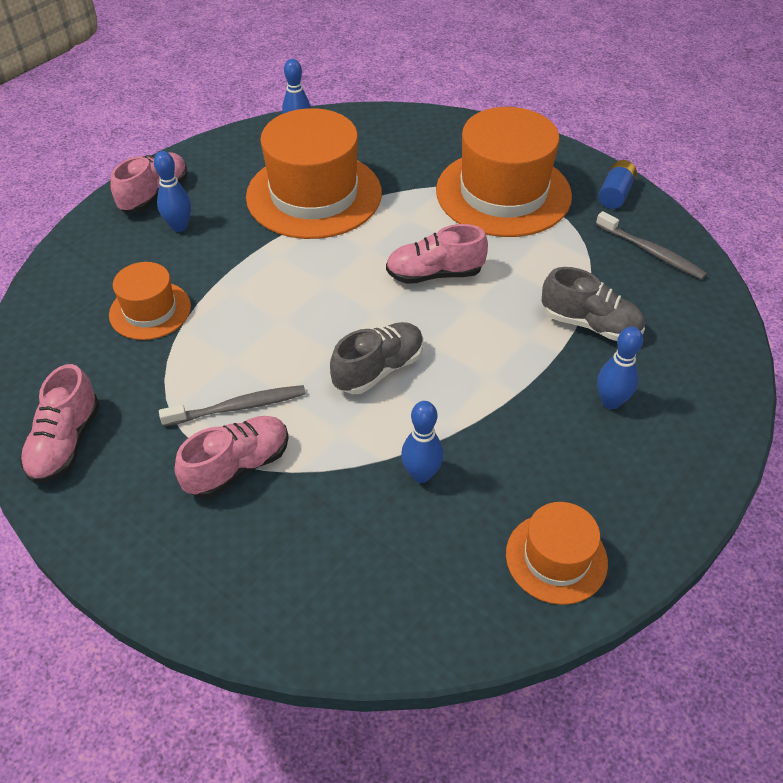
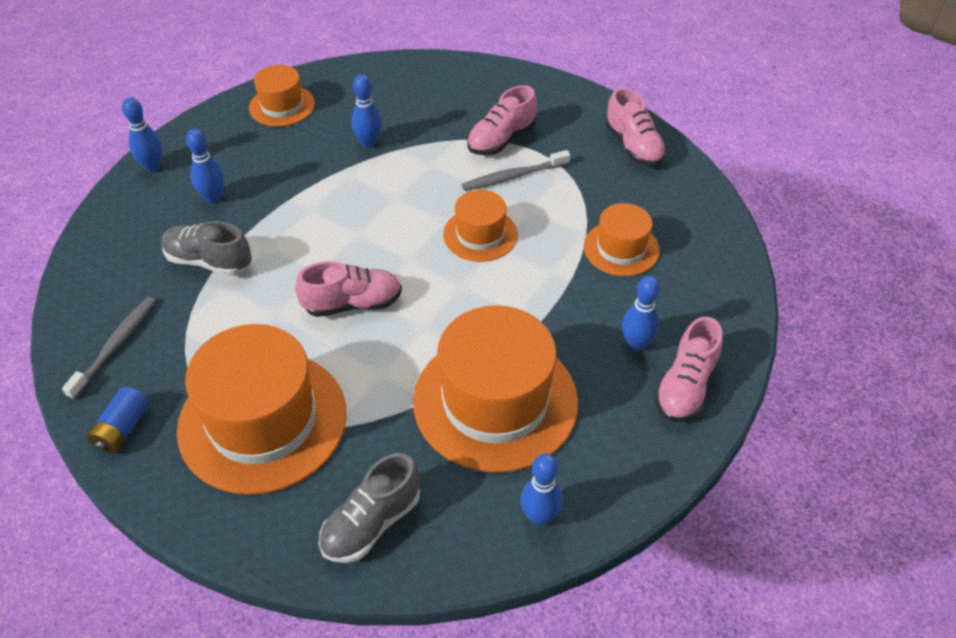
camera: 175 degrees right, 0 degrees up
(66, 443) = (633, 146): pink shoe -> pink shoe turned 150 degrees clockwise
(296, 335) = (480, 234): none -> orange hat
(378, 369) = (404, 211): grey shoe -> grey shoe (371, 523)
(651, 252) = (115, 346): grey toothbrush -> grey toothbrush turned 75 degrees clockwise
(707, 455) = (152, 166): none -> blue bowling pin

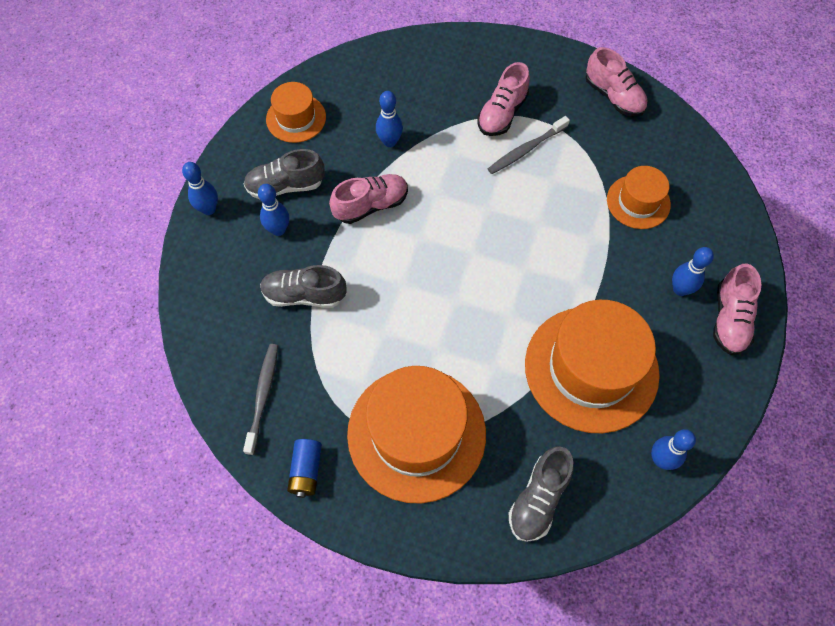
camera: 15 degrees left, 15 degrees up
(241, 161) = (285, 186): none -> grey shoe
(352, 304) = (443, 307): pink shoe -> pink shoe (371, 205)
(480, 234) = (520, 214): orange hat -> none

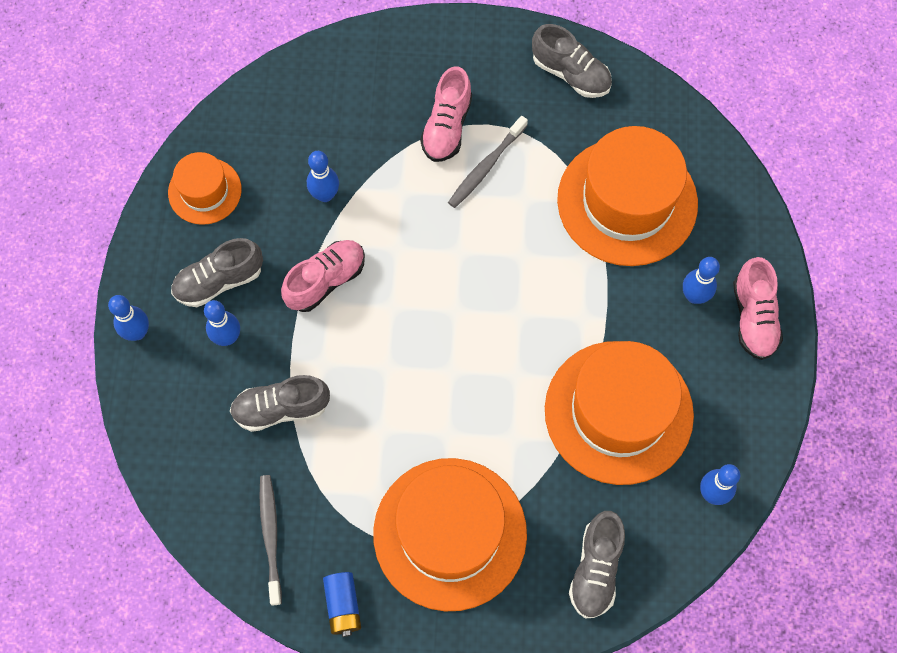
camera: 15 degrees left, 5 degrees up
(613, 96) = (571, 73): pink shoe -> grey shoe
(638, 202) = (627, 201): orange hat -> orange hat, size x1.91

